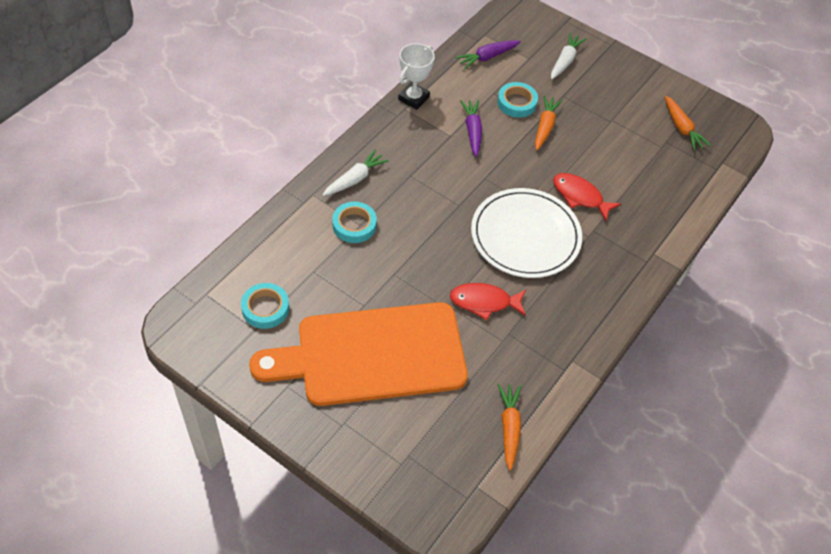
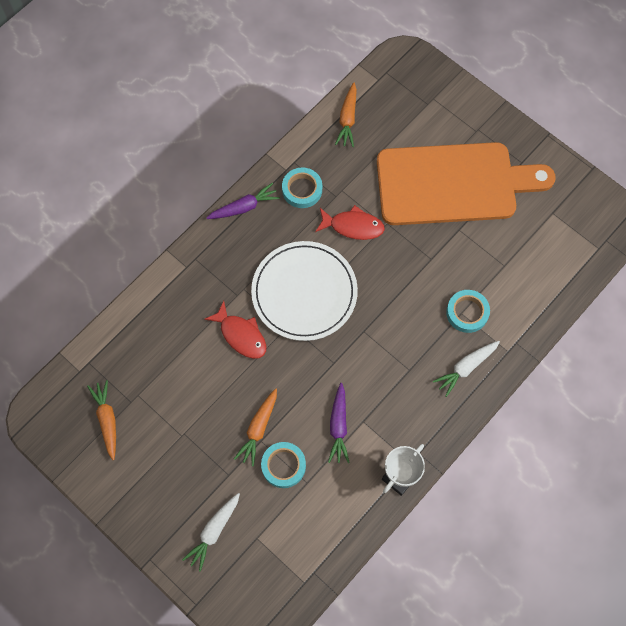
camera: 170 degrees left, 15 degrees up
(265, 308) = (545, 231): turquoise tape -> turquoise tape (302, 190)
(487, 57) = (306, 541): purple carrot -> purple carrot (244, 207)

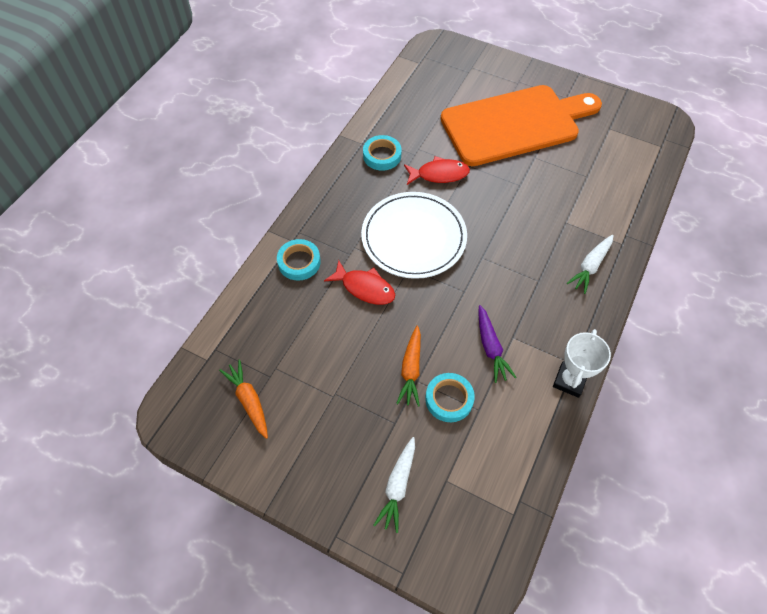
camera: 15 degrees left, 10 degrees down
(244, 207) = (333, 180): purple carrot -> none
(347, 119) = (403, 95): orange carrot -> none
(467, 312) = (571, 220): turquoise tape -> turquoise tape (299, 262)

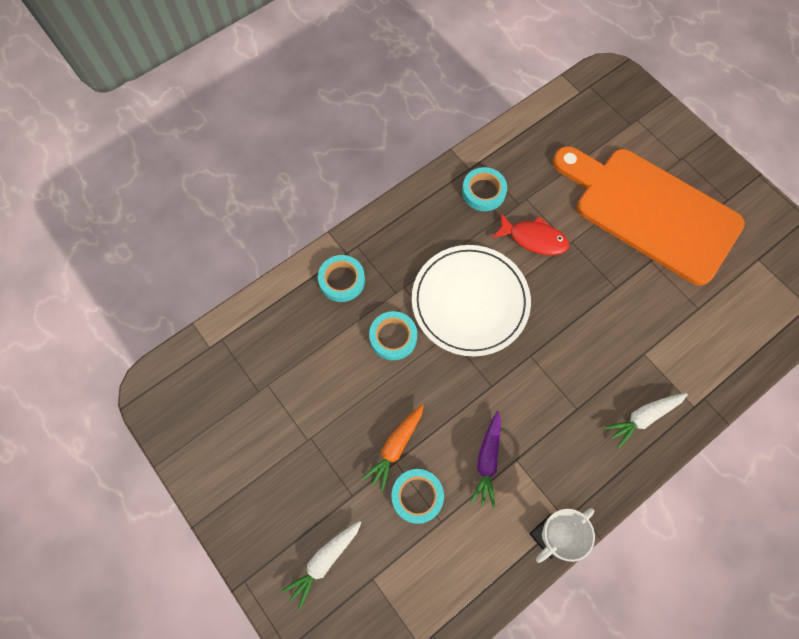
camera: 25 degrees right, 10 degrees up
(249, 401) = (228, 407): orange carrot -> none
(365, 288) = (393, 337): red fish -> turquoise tape
(515, 124) = (650, 211): orange cutting board -> orange cutting board turned 150 degrees counterclockwise

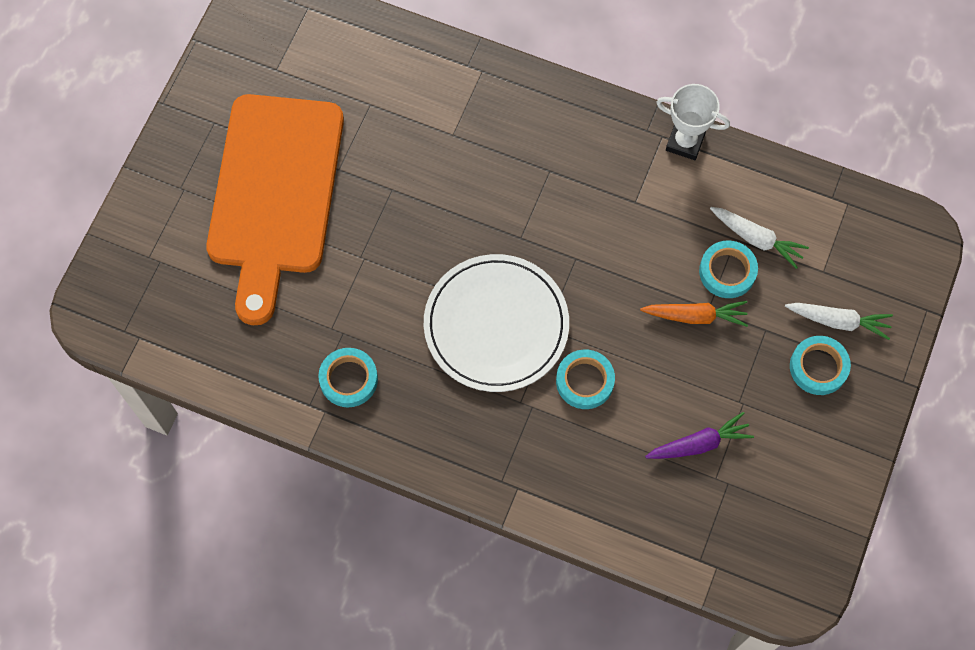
camera: 120 degrees left, 0 degrees up
(342, 280) = (553, 473): turquoise tape -> turquoise tape (818, 367)
(487, 460) = (653, 227): purple carrot -> purple carrot (699, 444)
(534, 239) = (380, 296): red fish -> none
(643, 417) = (521, 110): white carrot -> white carrot (756, 239)

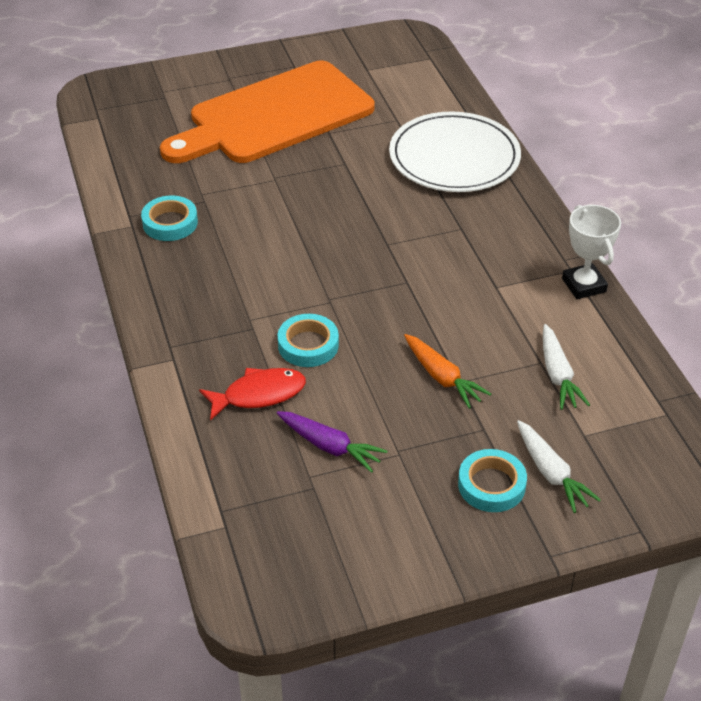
camera: 50 degrees right, 25 degrees down
(496, 325) = (299, 271): white plate -> white plate (454, 157)
(608, 453) = (259, 394): none -> red fish
(727, 271) = (505, 374): turquoise tape -> none

